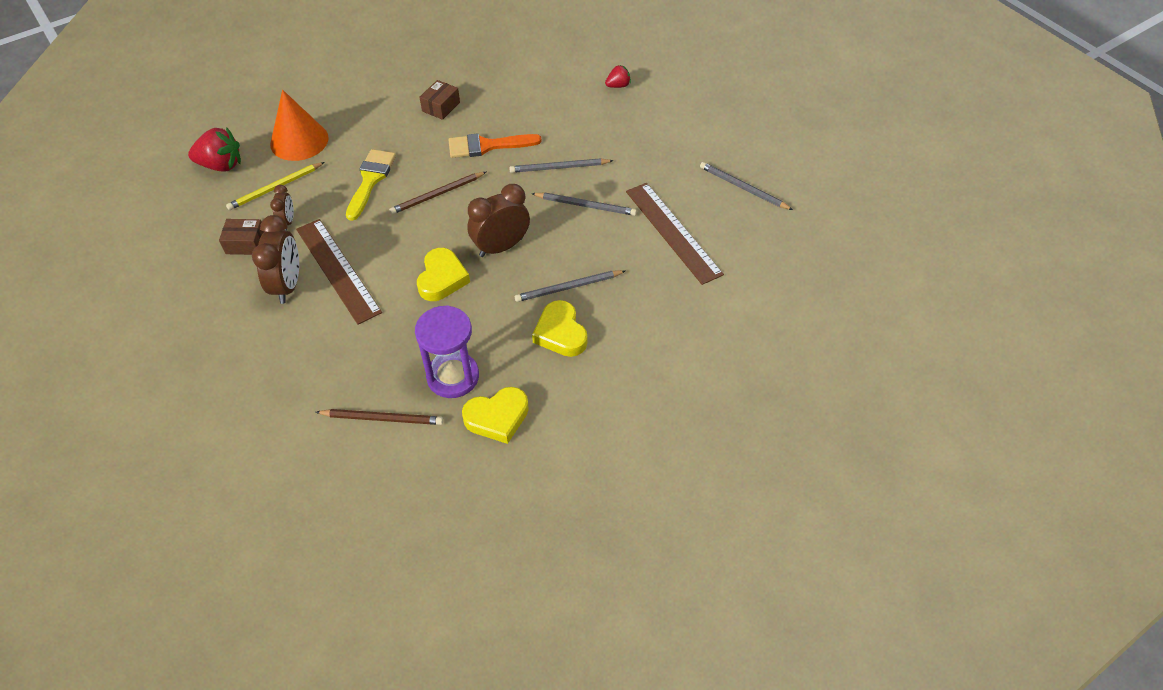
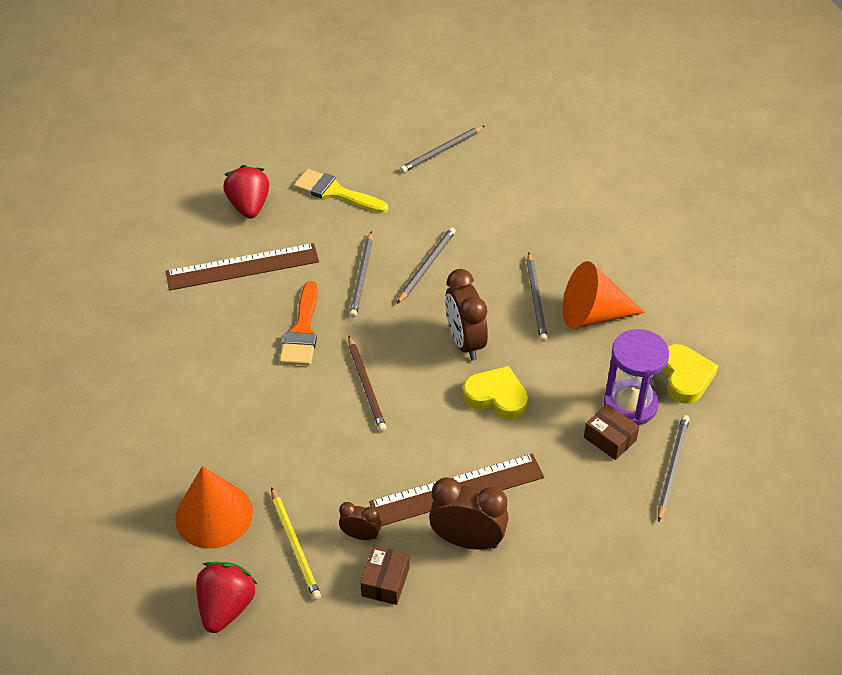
camera: 75 degrees left, 5 degrees down
(370, 180) = (318, 446): yellow brush -> yellow brush (335, 192)
(382, 418) = (672, 467): brown pencil -> grey pencil
(441, 107) = (213, 364): brown box -> brown box (610, 439)
(560, 333) = (593, 315): yellow heart -> orange cone
(618, 86) = (249, 206): red strawberry -> red strawberry, size x1.79
(673, 232) = (484, 211): brown ruler -> brown ruler (242, 267)

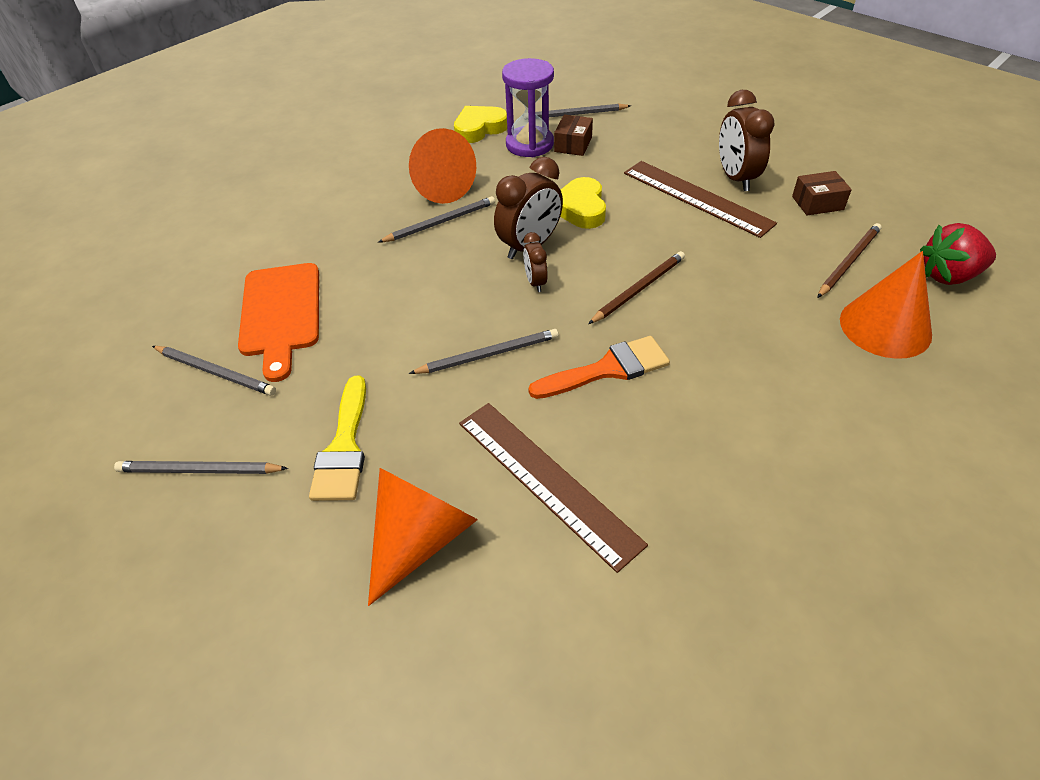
camera: 115 degrees left, 0 degrees up
(249, 206) = (420, 538): red strawberry -> orange cone
(295, 546) = (849, 262): yellow pencil -> brown pencil
(361, 535) = (795, 230): brown clock -> brown clock (535, 282)
(427, 266) = (438, 309): grey pencil -> grey pencil (199, 470)
(480, 188) = (280, 313): none -> orange cutting board

